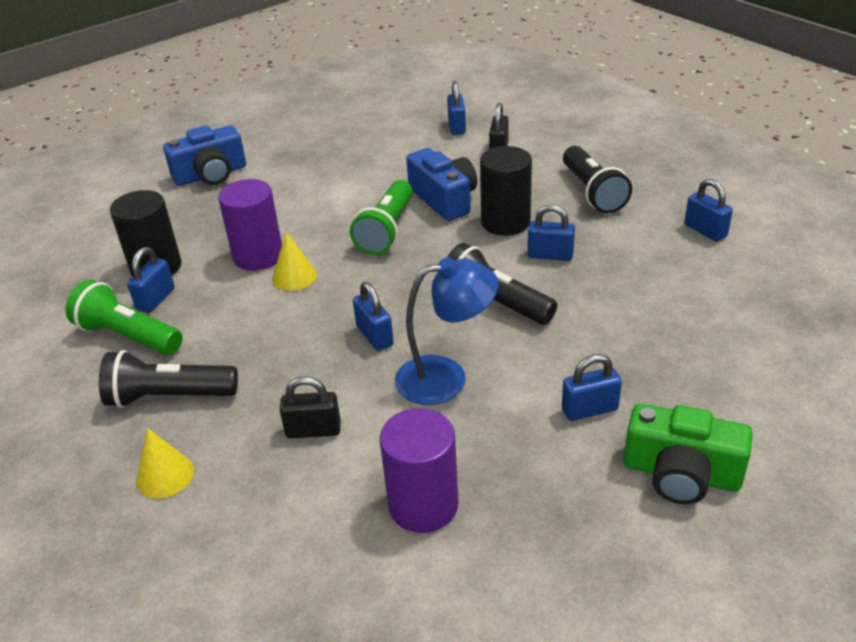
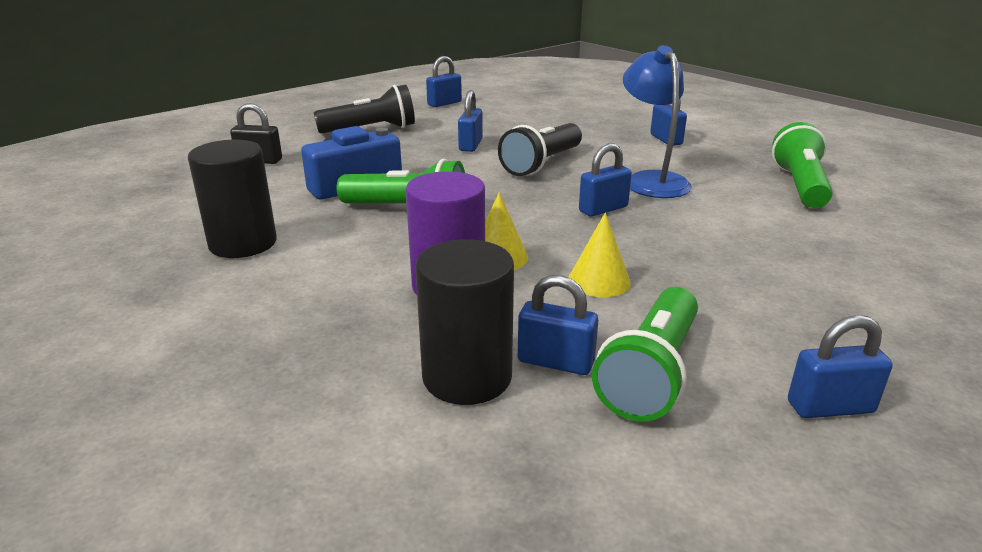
camera: 95 degrees left, 10 degrees down
(165, 475) = (871, 300): yellow cone -> yellow cone (599, 281)
(169, 397) = (754, 316): black flashlight -> none
(211, 174) = (162, 361): blue camera -> none
(313, 430) = (751, 229): black padlock -> none
(423, 505) = (800, 185): purple cylinder -> green flashlight
(457, 127) = (180, 179): blue padlock -> blue padlock (830, 407)
(505, 222) = (410, 159): black cylinder -> black cylinder (243, 243)
(681, 474) = (712, 122): green camera -> none

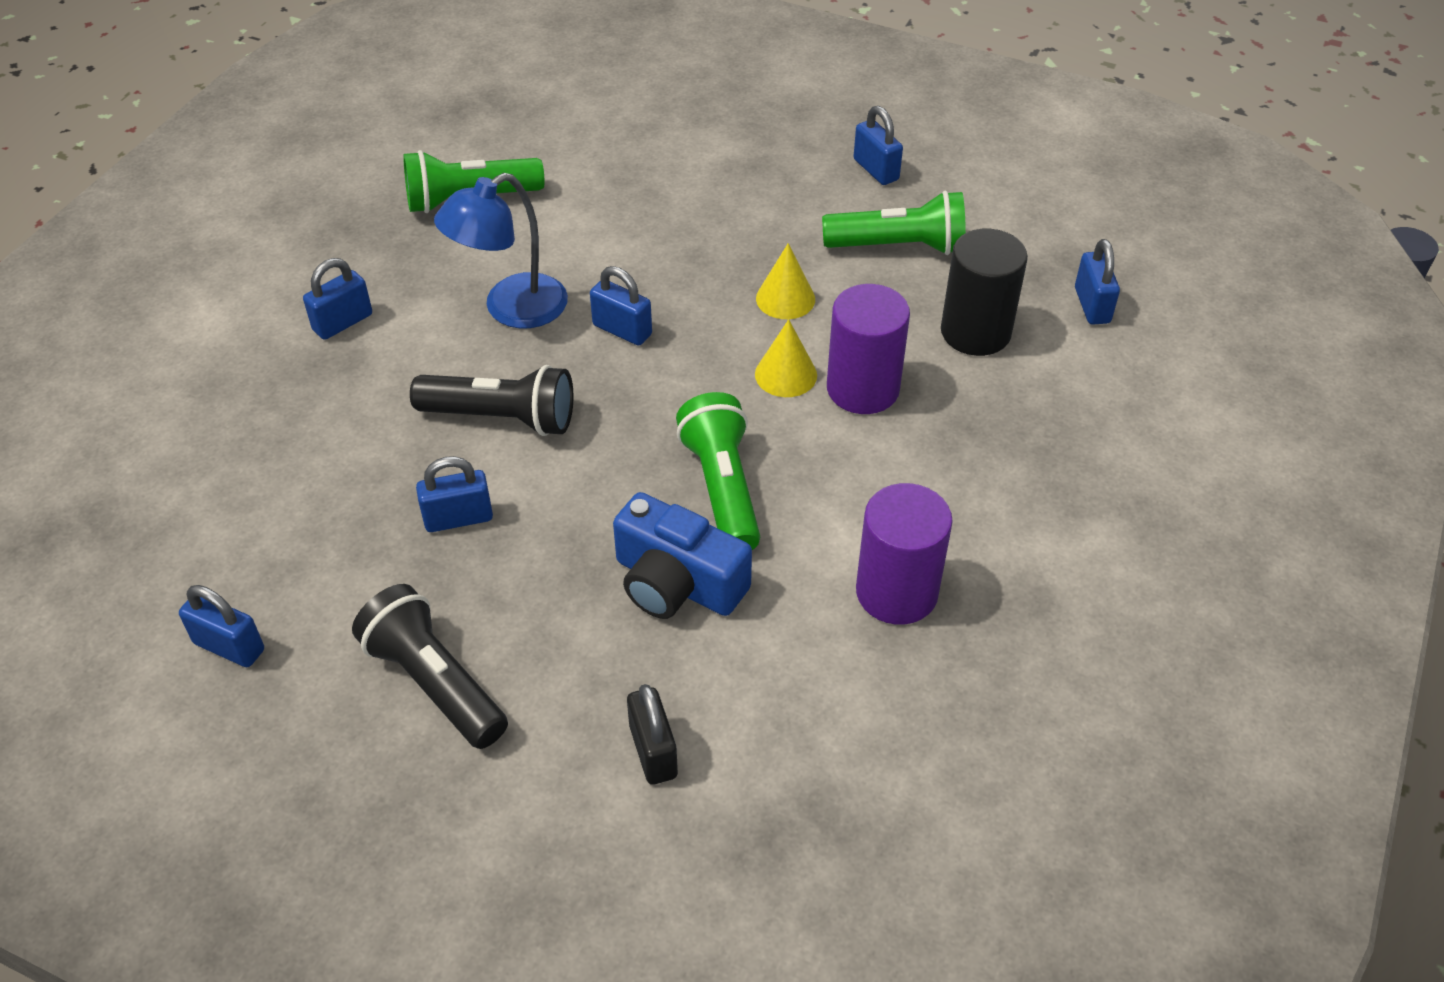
camera: 115 degrees left, 20 degrees up
(243, 243) = (896, 592): black cylinder -> purple cylinder
(555, 362) = (922, 294): blue padlock -> blue padlock (1092, 305)

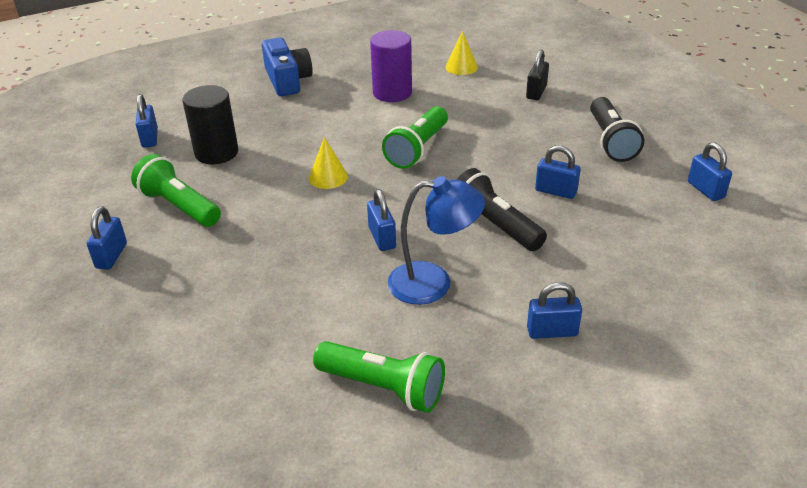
camera: 140 degrees left, 10 degrees down
(677, 583) = (475, 129): blue camera -> blue camera (287, 80)
(785, 298) = (276, 210): yellow cone -> yellow cone (461, 67)
(863, 389) = (302, 155): purple cylinder -> none
(1092, 305) = (150, 138): blue padlock -> blue padlock turned 45 degrees counterclockwise

